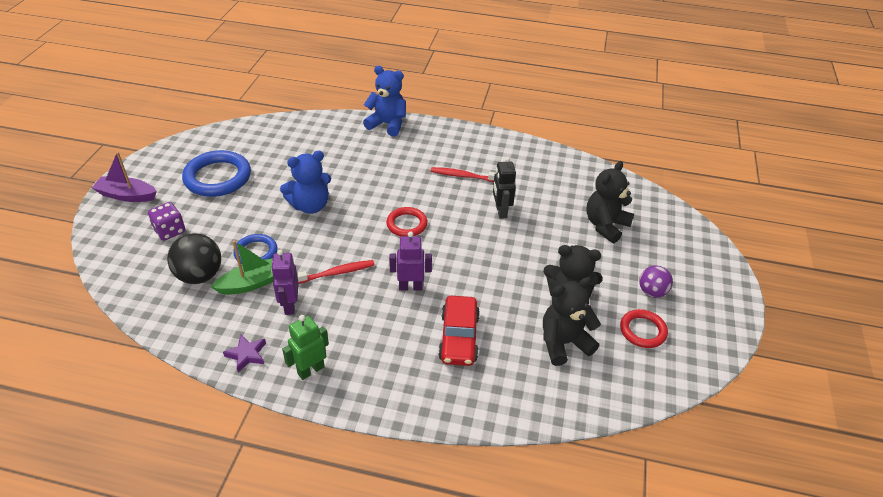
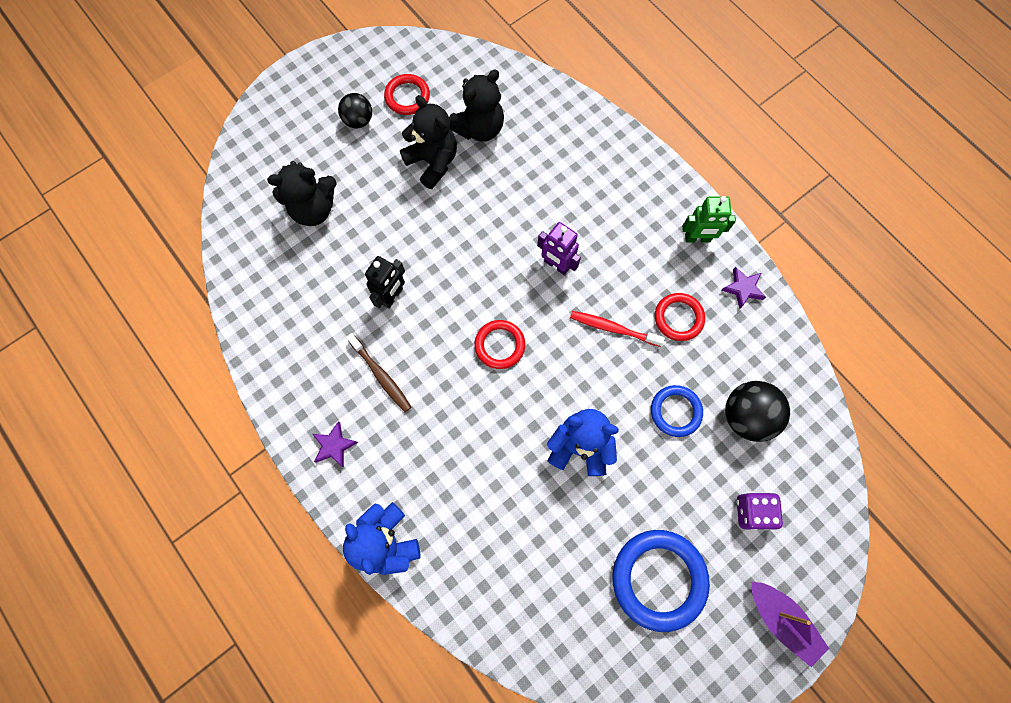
camera: 140 degrees left, 30 degrees up
(252, 283) = (699, 370): green boat -> none
(289, 305) = (678, 318): purple robot -> red ring
(455, 140) = (334, 445): none -> purple star
(459, 338) = (557, 187): red car -> none
(463, 176) = (381, 375): red toothbrush -> brown toothbrush
(563, 343) = (479, 128): black teddy bear -> black teddy bear turned 60 degrees counterclockwise
(652, 292) = (358, 120): purple ball -> black ball

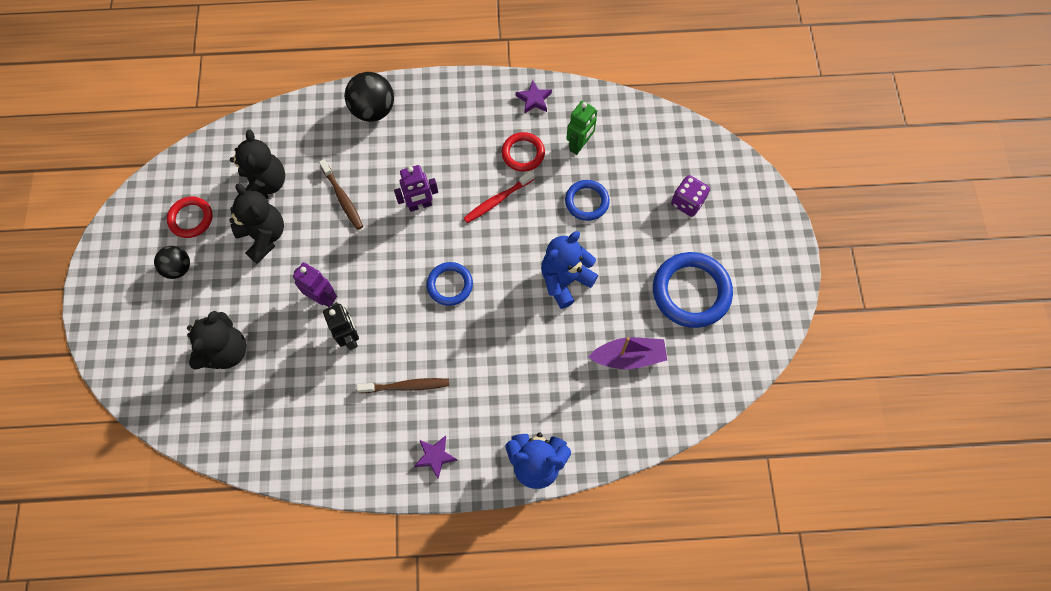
camera: 55 degrees left, 5 degrees down
(412, 248) = (323, 298): none -> purple robot
(433, 162) = (264, 236): black teddy bear -> black teddy bear turned 60 degrees clockwise
(499, 345) = (450, 285): red ring -> blue ring
(514, 197) = (343, 198): none -> brown toothbrush
(697, 238) = (475, 101): green robot -> green robot (579, 145)
(746, 416) = (622, 160): black ball -> black ball (373, 110)
(781, 620) = (767, 235): purple boat -> purple boat (628, 357)

